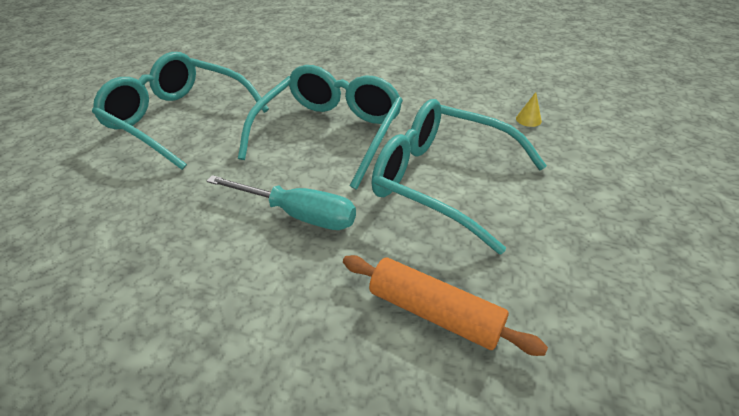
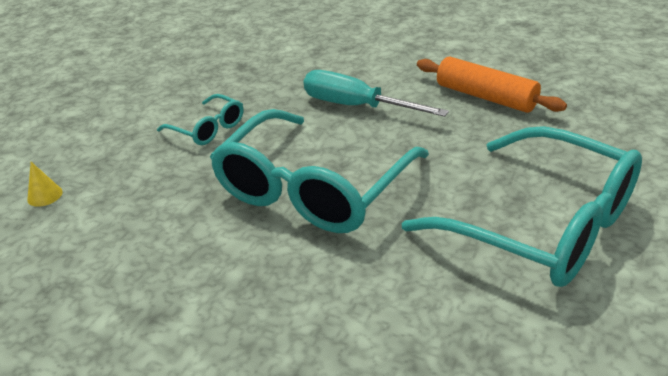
camera: 170 degrees left, 5 degrees down
(434, 313) = (267, 54): orange rolling pin -> orange rolling pin (485, 97)
(442, 181) = (208, 128): turquoise glasses -> turquoise glasses, size x0.46

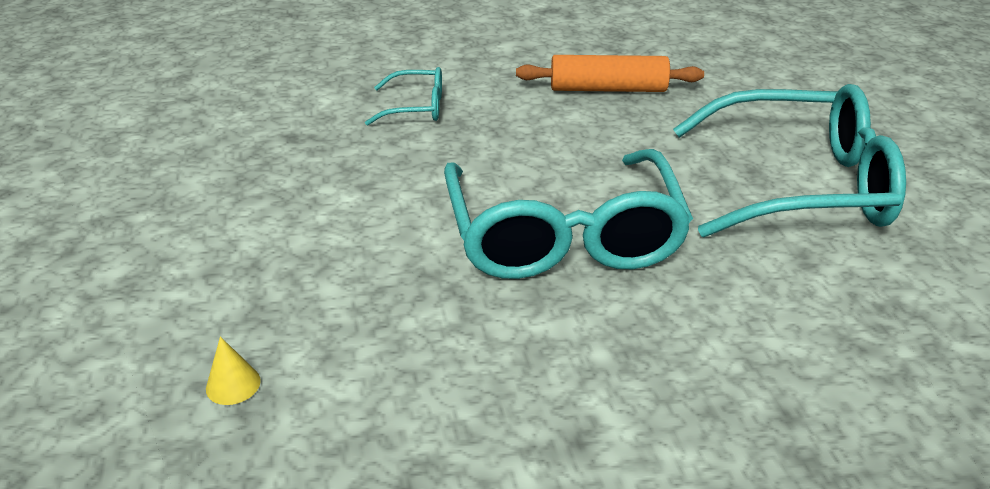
camera: 40 degrees left, 0 degrees up
(208, 128) = (351, 220): turquoise glasses -> turquoise glasses (416, 107)
(356, 106) = (494, 138): turquoise screwdriver -> none

